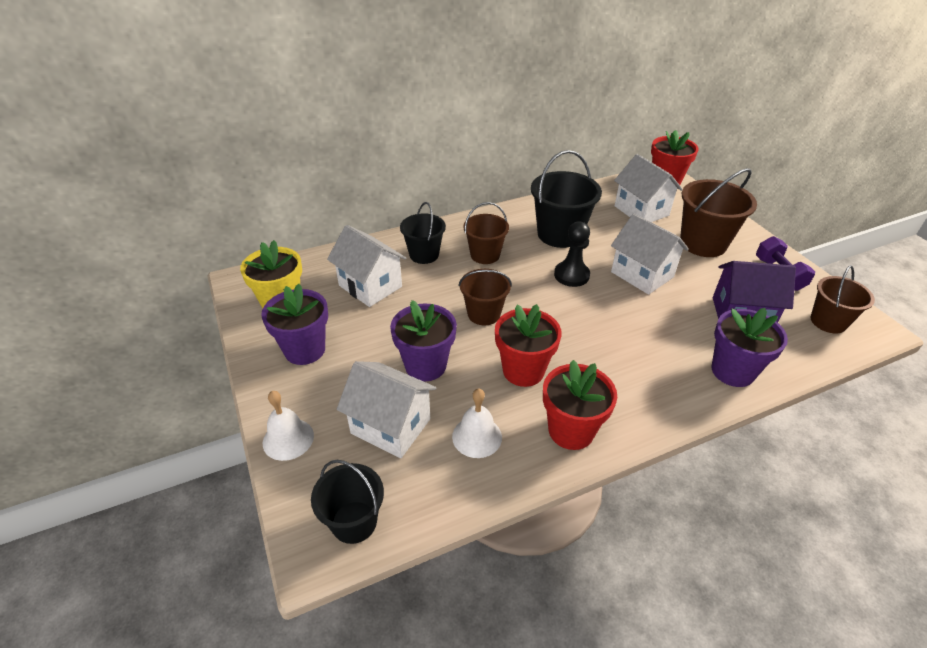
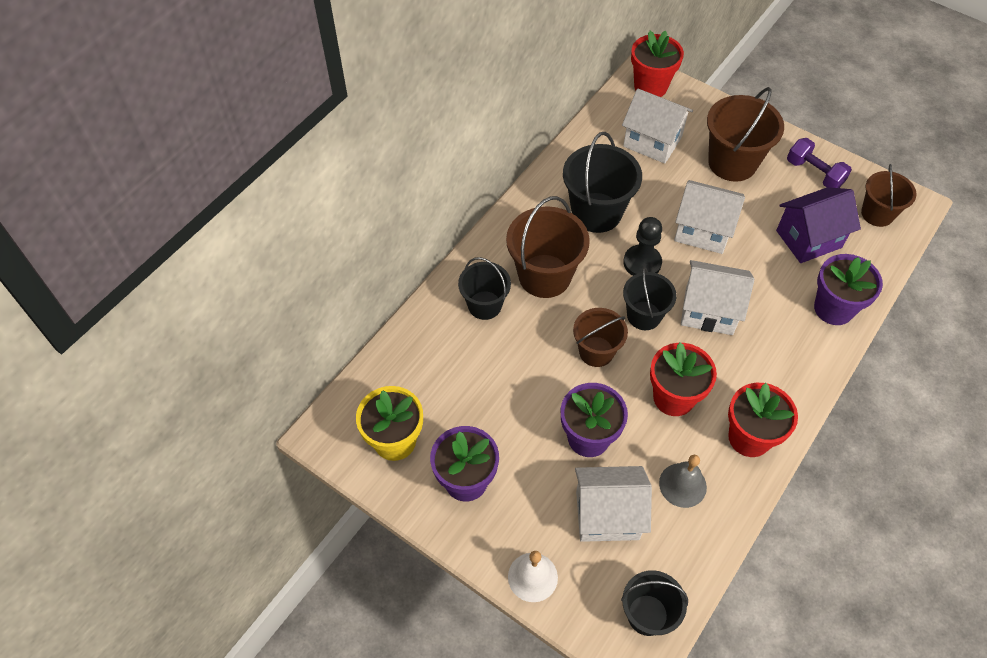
camera: 30 degrees left, 15 degrees up
(370, 286) = (464, 373): white house -> white house (709, 311)
(477, 436) = (682, 485): white bell -> grey bell
(485, 255) = (544, 276): brown bucket -> brown bucket, size x1.58
(544, 307) = (644, 315): none -> black bucket

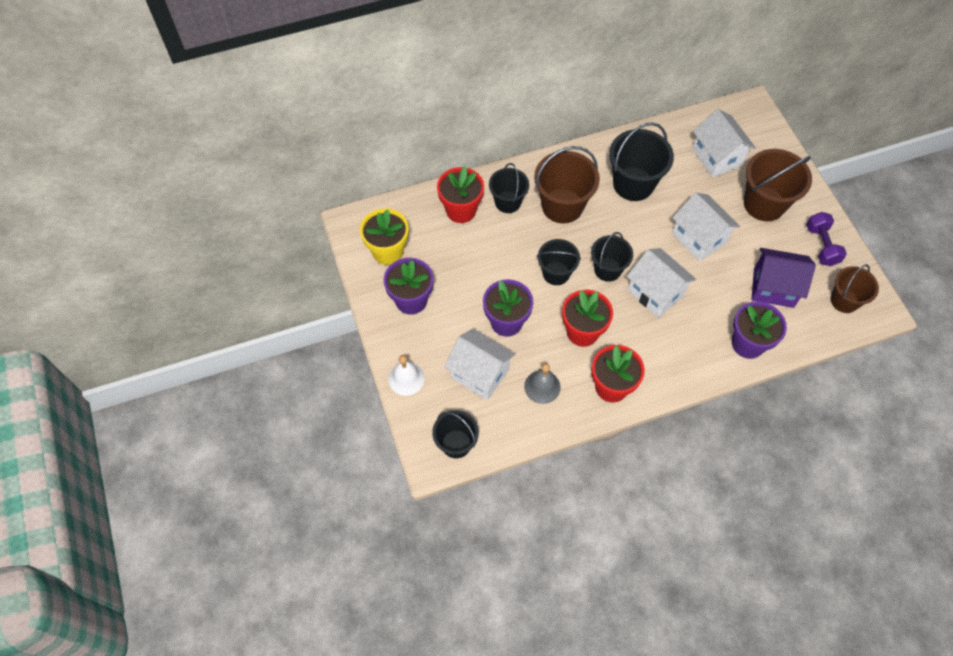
camera: 35 degrees right, 5 degrees up
(596, 351) = (556, 273): brown bucket -> black bucket
(642, 263) = (636, 235): black pawn -> none
(650, 86) = (750, 117): red flower pot -> red flower pot (461, 210)

